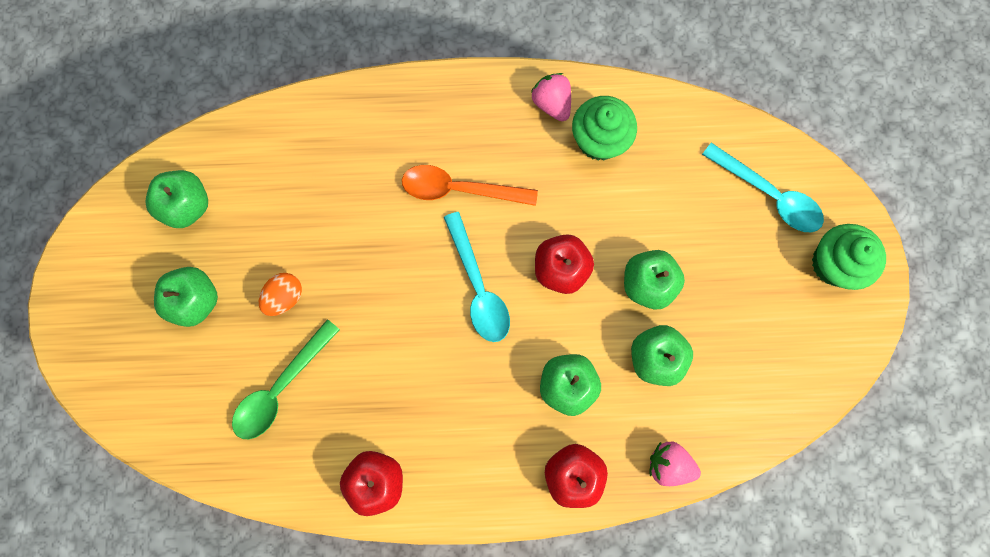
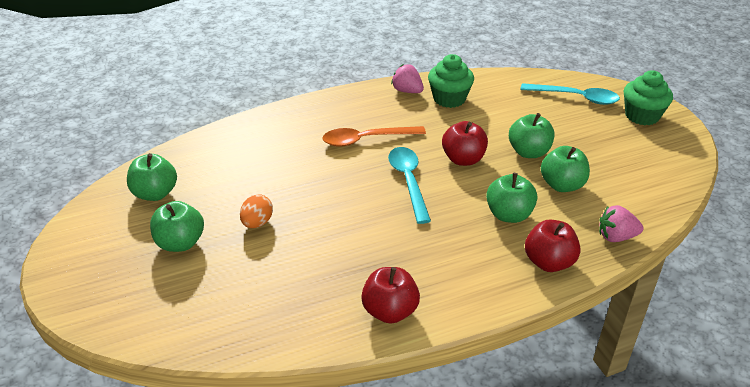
camera: 20 degrees left, 40 degrees down
(281, 387) = (277, 275): green spoon -> none
(478, 287) = (408, 182): turquoise spoon -> turquoise spoon turned 150 degrees counterclockwise

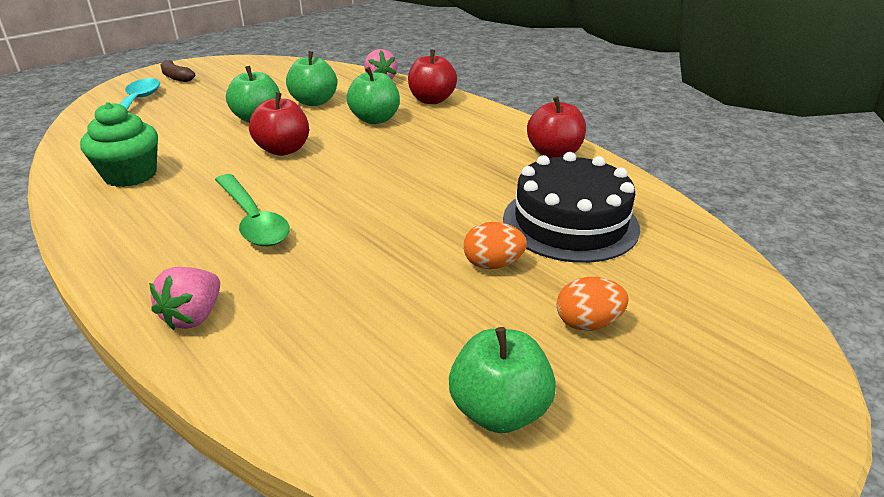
camera: 110 degrees left, 5 degrees down
(180, 243) = (587, 323): green apple -> orange egg
(278, 276) = (570, 223): none -> black cake
(366, 139) = (252, 219): orange spoon -> green spoon
(407, 91) = (101, 210): pink strawberry -> pink strawberry (194, 316)
(408, 182) = (343, 174): turquoise spoon -> none
(642, 116) = (176, 77): green cupcake -> brown banana

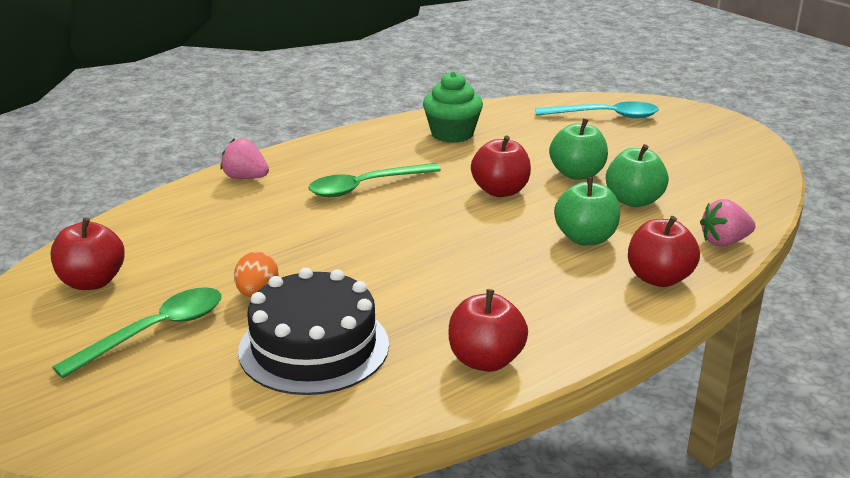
camera: 95 degrees right, 5 degrees down
(176, 77) = (690, 124): brown banana -> none
(499, 410) = (92, 282): green apple -> red apple
(587, 323) = (155, 332): orange egg -> green spoon

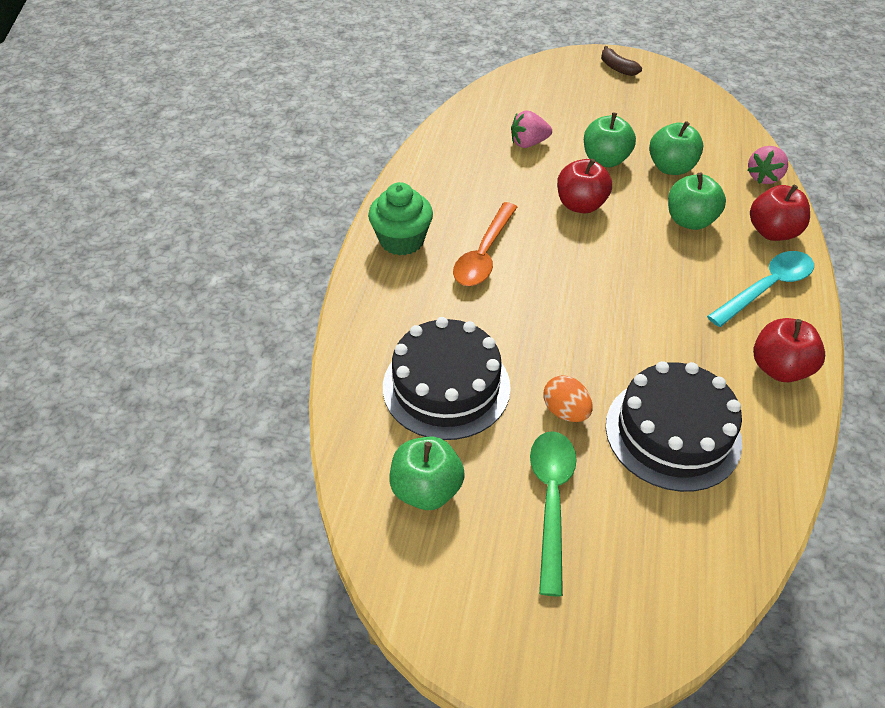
camera: 40 degrees left, 20 degrees up
(92, 282) = (426, 489): red apple -> green apple
(203, 240) = (446, 386): none -> black cake
(245, 178) = (377, 299): pink strawberry -> pink strawberry (528, 143)
(366, 187) = (484, 254): green spoon -> orange spoon
(452, 134) = (467, 162): green cupcake -> green cupcake (402, 240)
(605, 116) = (545, 89): turquoise spoon -> turquoise spoon (766, 288)
(705, 124) = (617, 68): none -> brown banana

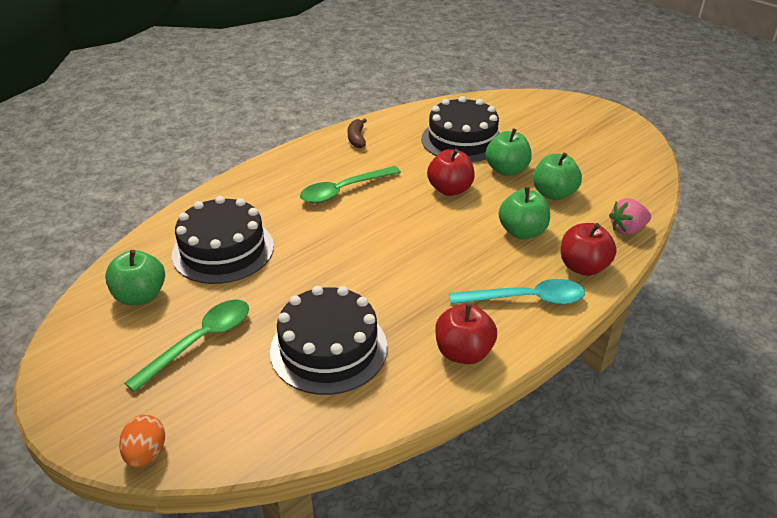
camera: 35 degrees right, 10 degrees down
(402, 240) = (302, 162): green cupcake -> none
(484, 254) = (344, 190): orange spoon -> green spoon
(528, 143) = (462, 140): pink strawberry -> black cake
(565, 411) = (275, 299): orange egg -> orange egg (146, 453)
(617, 68) = (597, 117): brown banana -> brown banana (357, 138)

